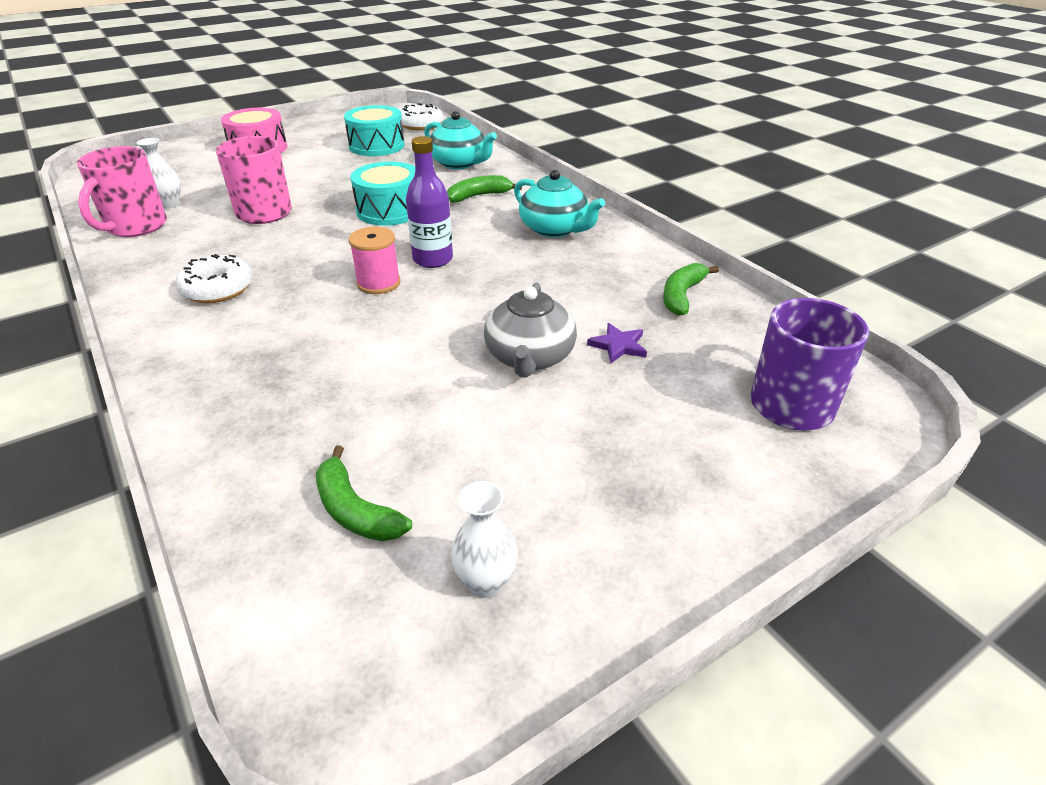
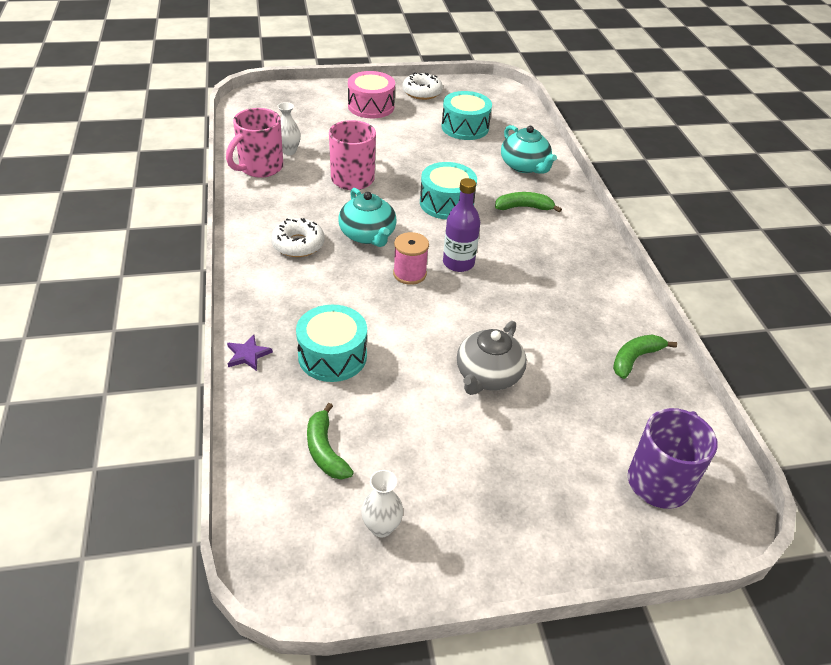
camera: 20 degrees right, 5 degrees up
(316, 394) = (332, 356): none -> turquoise drum
(421, 125) = (512, 111): white donut -> white donut (422, 92)
(555, 229) = (568, 261): turquoise teapot -> turquoise teapot (368, 235)
(618, 345) = (558, 387): purple star -> purple star (248, 354)

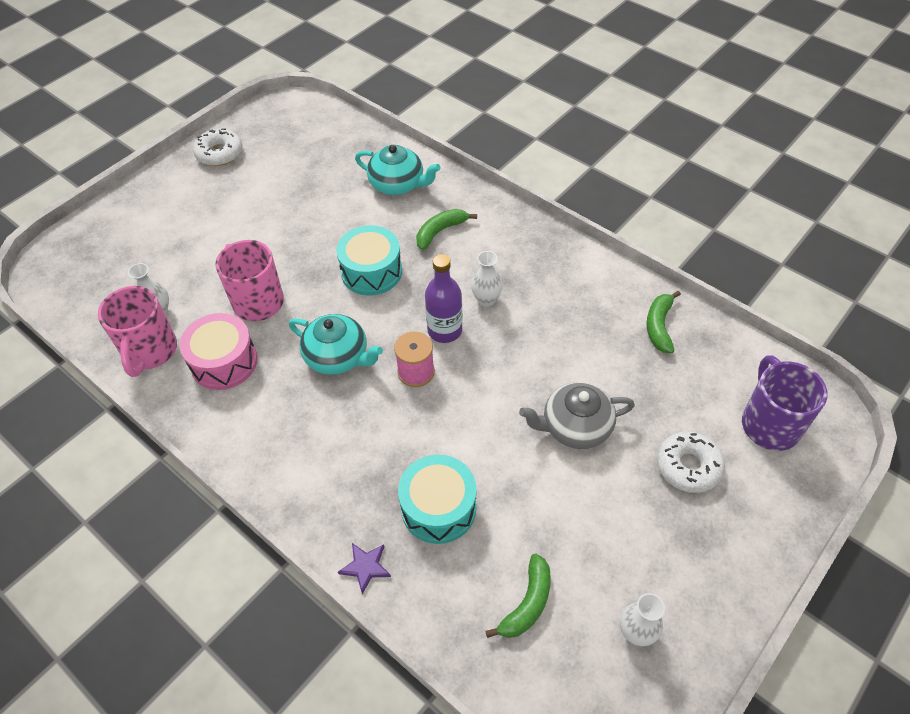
camera: 35 degrees left, 10 degrees up
(298, 244) = (284, 414): white donut -> white donut (688, 466)
(325, 450) = (527, 603): green banana -> green banana turned 90 degrees counterclockwise
(371, 106) = (186, 202): pink drum -> pink drum (224, 362)
(465, 127) = (302, 172): turquoise drum -> none
(487, 375) = (575, 427): grey teapot -> grey teapot turned 90 degrees clockwise
(511, 263) = (486, 299): none -> white vase

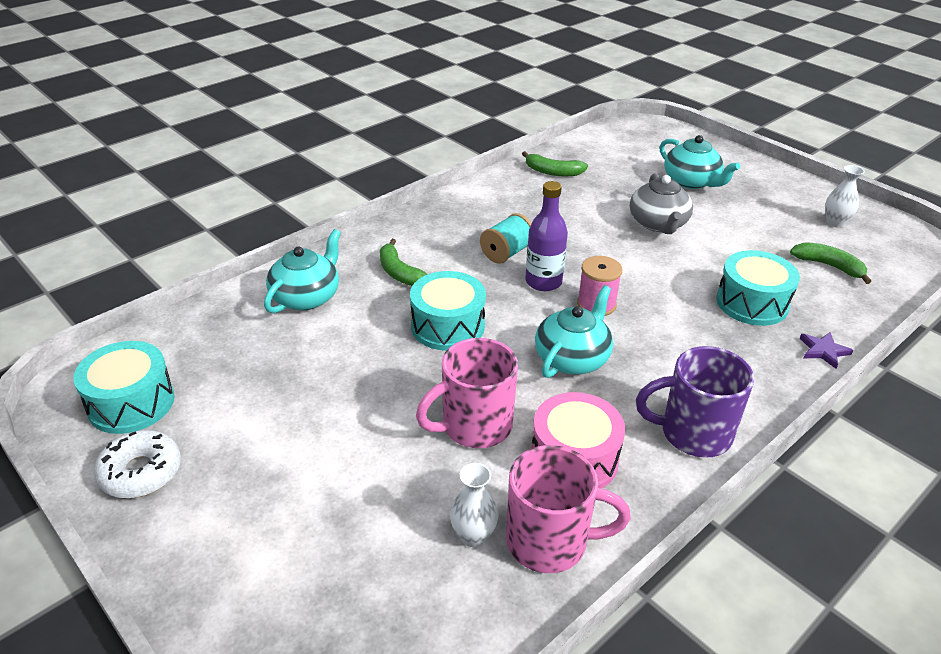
camera: 85 degrees left, 15 degrees down
(277, 132) = (131, 403): none -> turquoise drum
(486, 299) = (506, 253): white vase -> turquoise spool
(688, 466) = (691, 181): white donut -> turquoise teapot
(769, 424) = (650, 146): purple mug -> purple mug (692, 433)

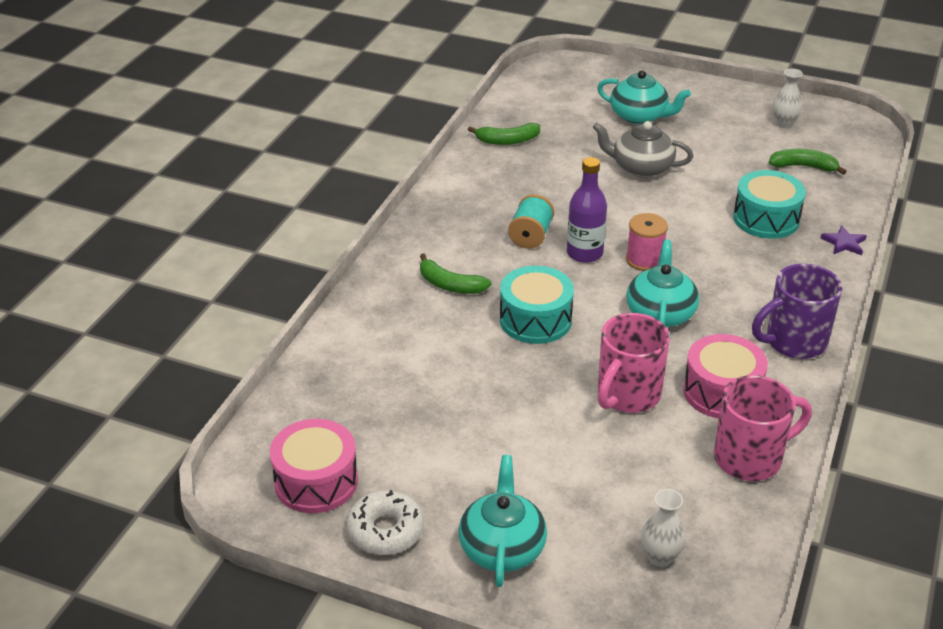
camera: 25 degrees left, 0 degrees up
(131, 403) = (316, 481): turquoise drum -> pink drum
(306, 297) = (384, 335): turquoise teapot -> turquoise teapot (502, 547)
(473, 536) = (693, 475): white vase -> white vase (660, 557)
(658, 224) = (641, 167): grey teapot -> grey teapot turned 135 degrees clockwise

